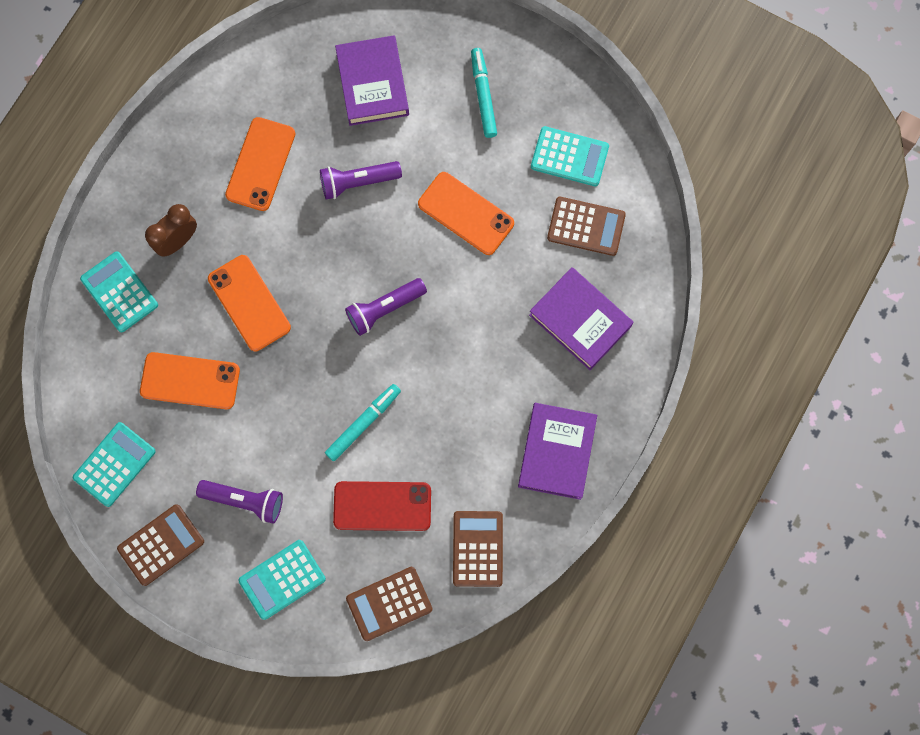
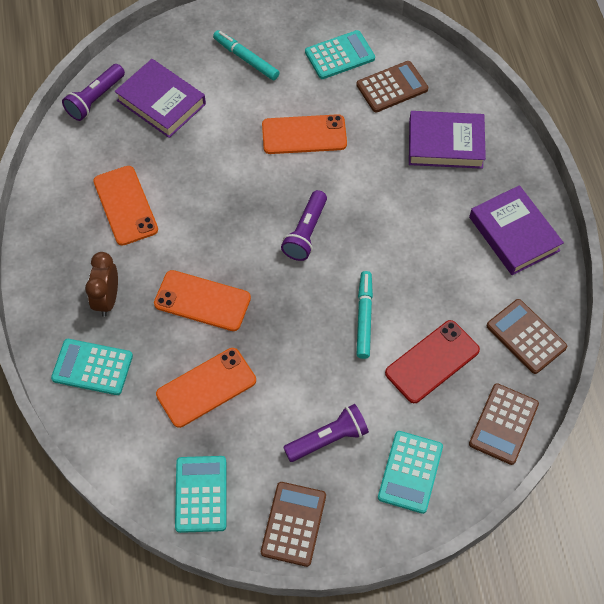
camera: 40 degrees left, 15 degrees down
(358, 182) = (209, 168): purple flashlight -> purple flashlight (95, 99)

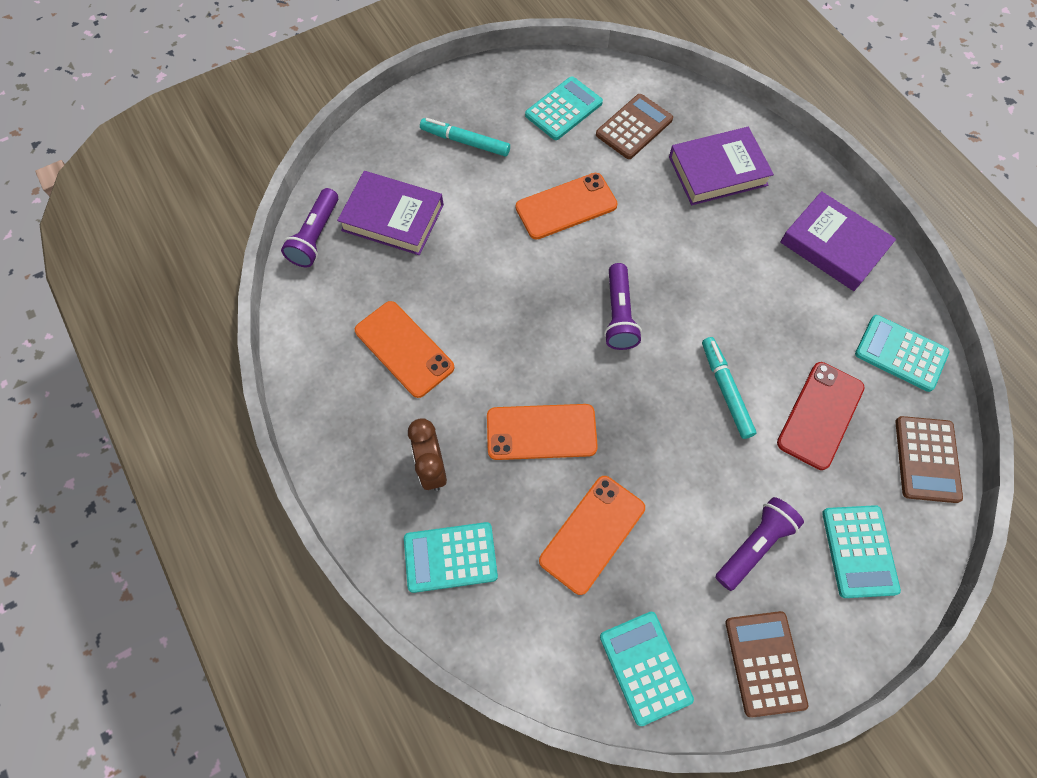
camera: 20 degrees left, 5 degrees up
(526, 336) = (900, 353): brown calculator -> turquoise calculator

